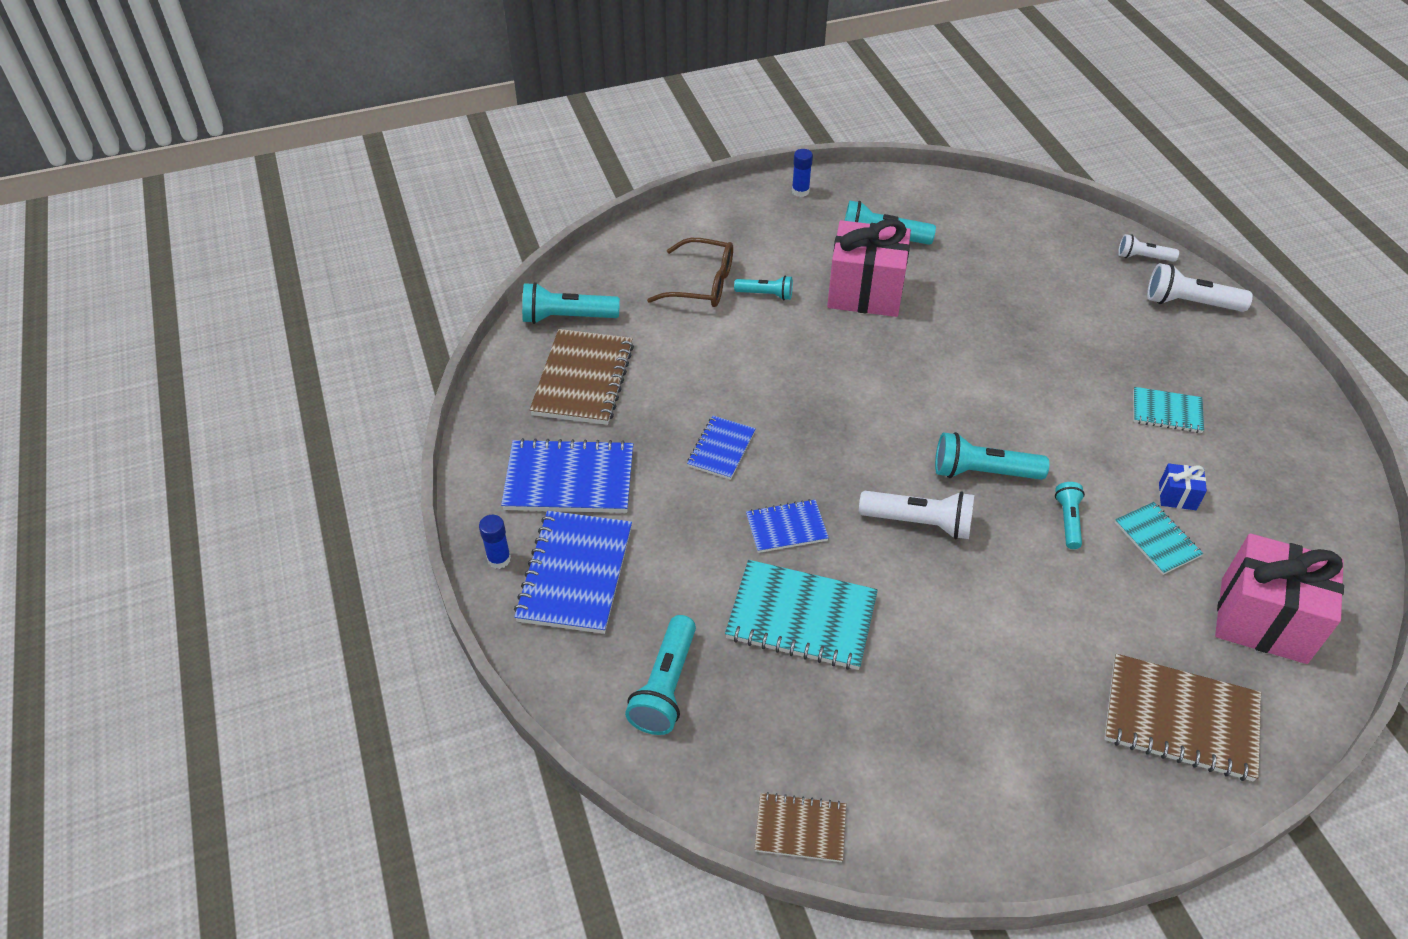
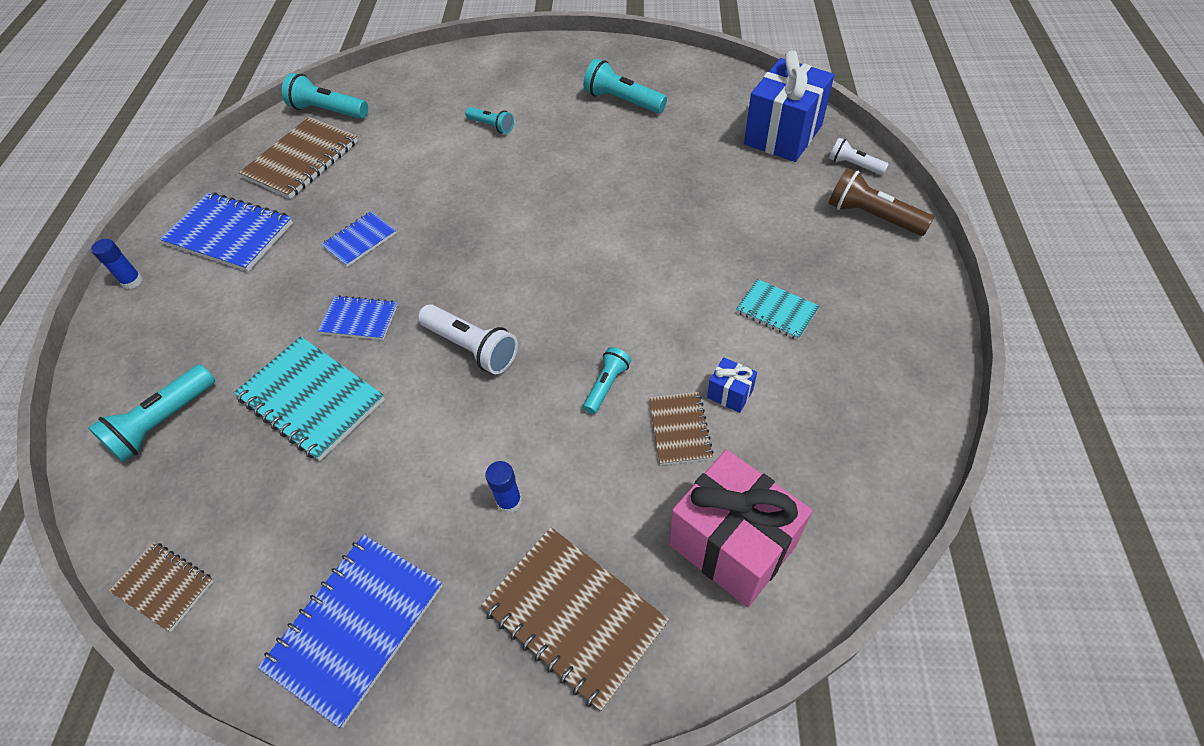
camera: 25 degrees right, 5 degrees up
(575, 574) = (174, 309): blue notebook -> blue notebook (355, 627)
(702, 284) = (448, 107): brown glasses -> none
(800, 191) = (582, 51): blue glue stick -> blue glue stick (509, 501)
(865, 292) = (574, 142): pink gift -> none
(983, 472) = (561, 319): turquoise flashlight -> none
(1060, 241) = (783, 135): none -> blue gift
(1157, 539) = (679, 429): turquoise notebook -> brown notebook
(1189, 303) = (872, 216): white flashlight -> brown flashlight

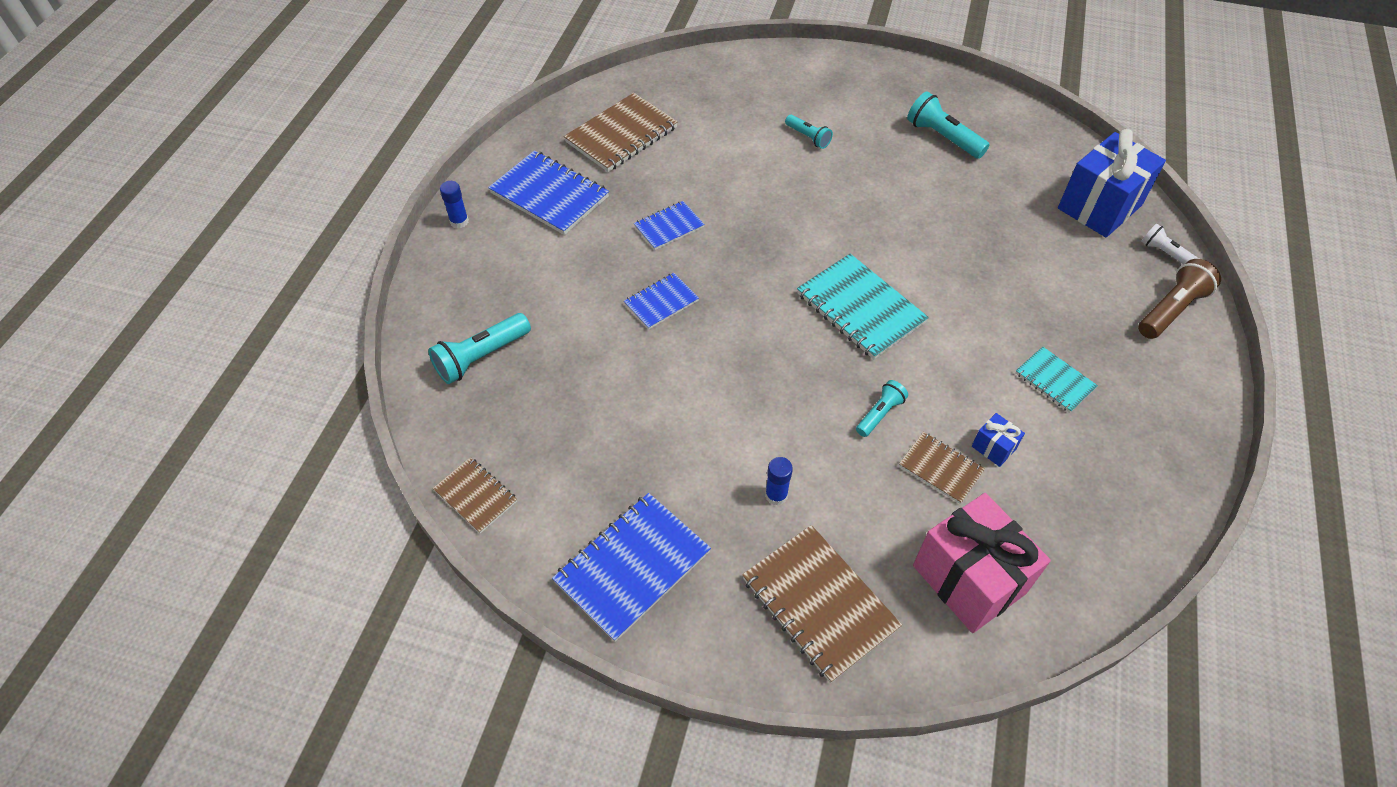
camera: 10 degrees right, 0 degrees up
(311, 399) = (611, 366): turquoise notebook -> turquoise notebook (860, 308)
(328, 111) = (651, 89): turquoise flashlight -> none
(359, 319) = (661, 302): blue notebook -> blue notebook turned 60 degrees counterclockwise
(472, 347) = (761, 351): white flashlight -> none
(679, 429) = (940, 468): brown notebook -> brown notebook turned 60 degrees counterclockwise
(872, 216) = (1171, 309): brown flashlight -> brown flashlight turned 90 degrees clockwise

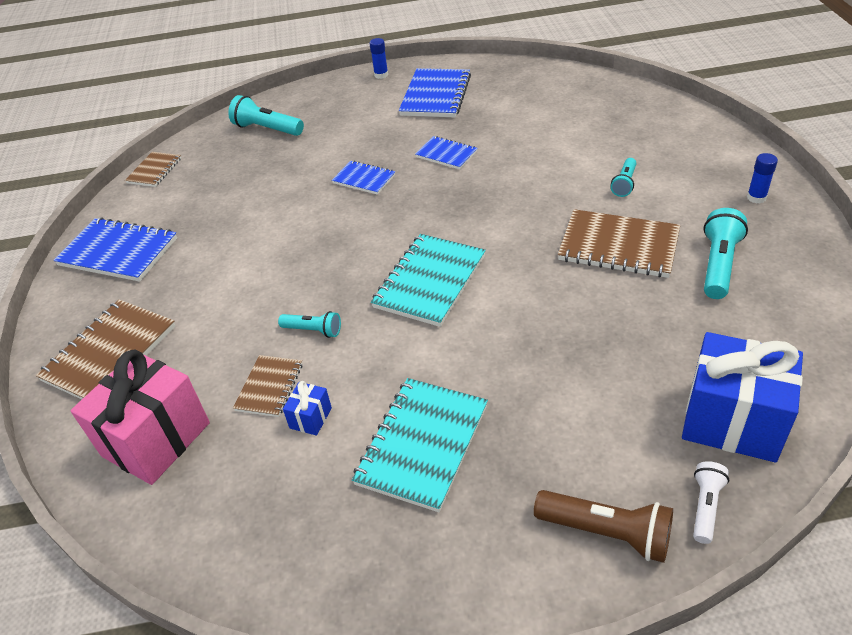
camera: 70 degrees right, 10 degrees down
(622, 135) = (529, 98): brown notebook -> brown notebook (618, 246)
(776, 495) = (203, 298): blue glue stick -> blue glue stick (756, 197)
(1054, 381) = (422, 444): turquoise notebook -> turquoise notebook, size x1.76

